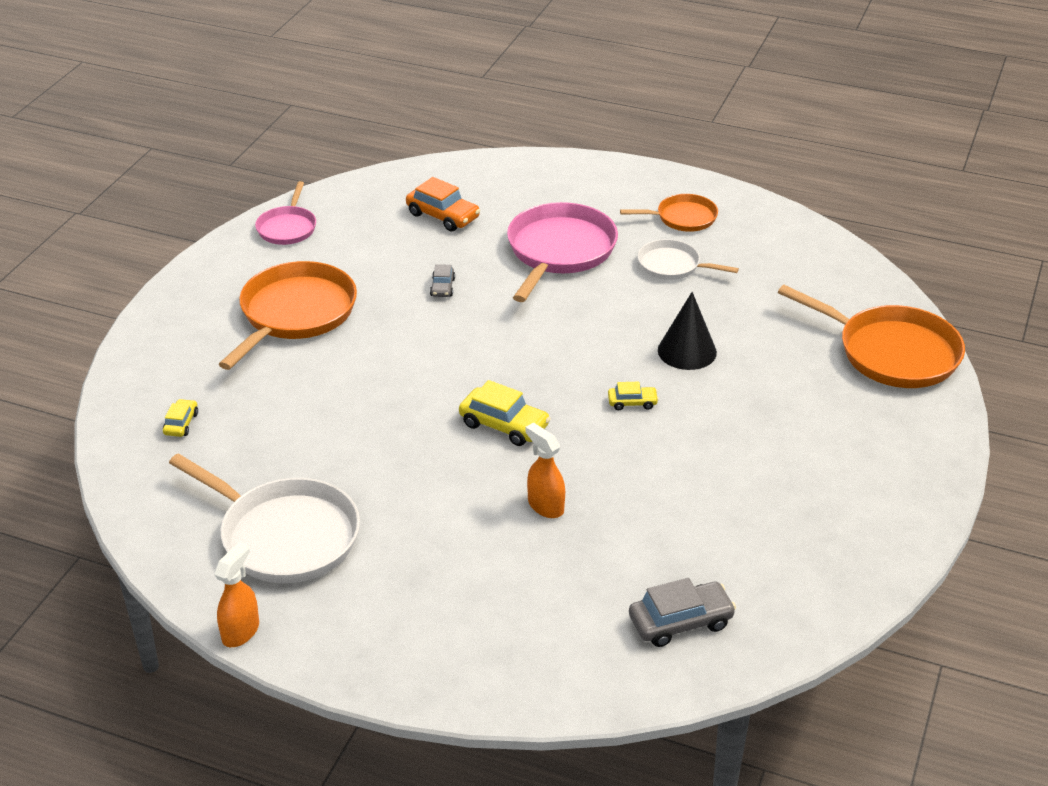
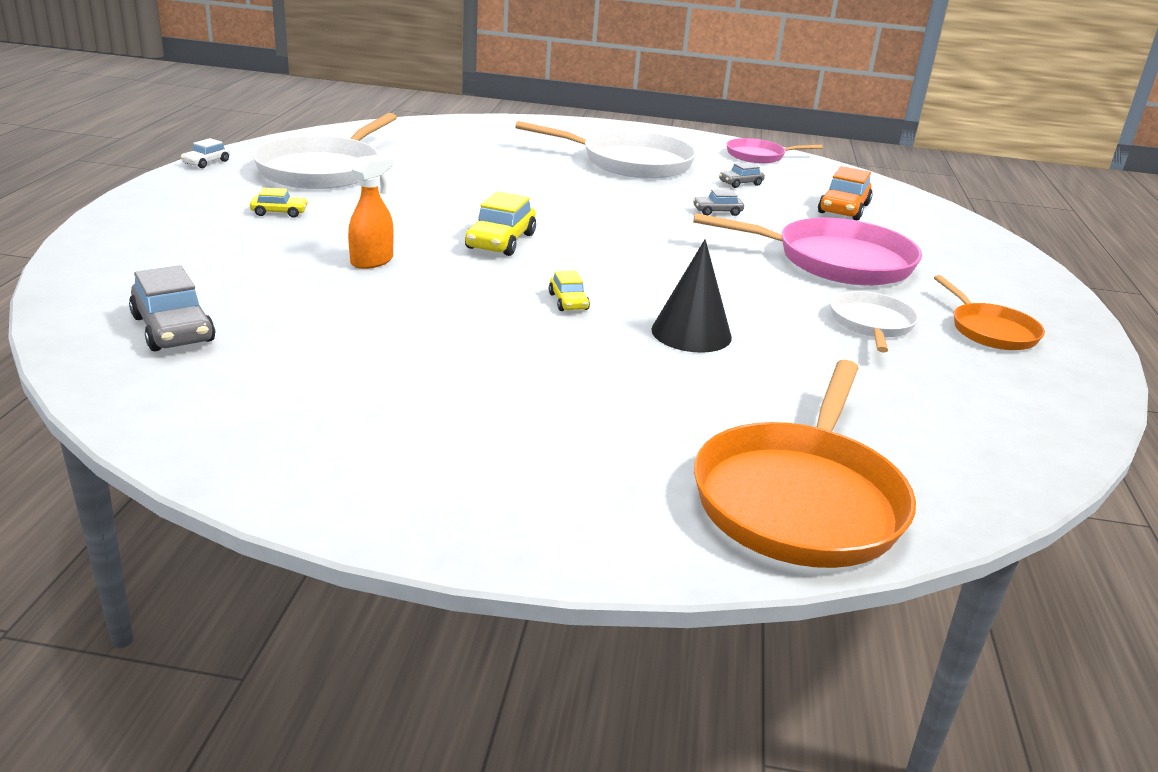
camera: 75 degrees right, 10 degrees down
(181, 423) = (461, 137): yellow car -> yellow car (279, 212)
(241, 631) = (206, 162): orange spray bottle -> white car
(295, 314) = (630, 162): orange pan -> white pan
(368, 257) = (740, 183): none -> grey car

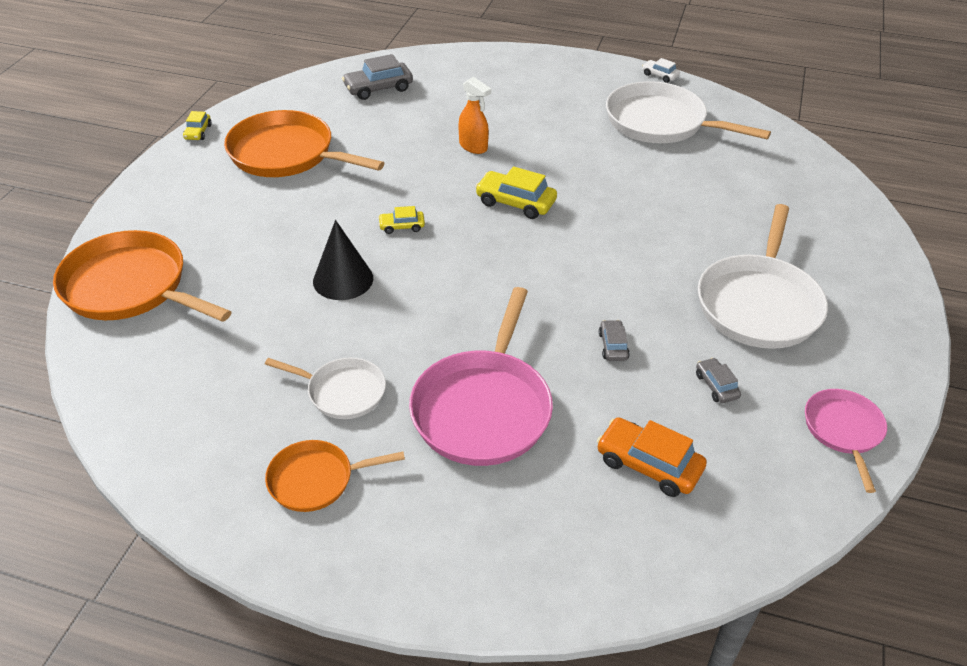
camera: 100 degrees right, 15 degrees up
(279, 212) = (560, 109): yellow car -> yellow car (198, 132)
(390, 397) = (287, 154): none -> orange pan

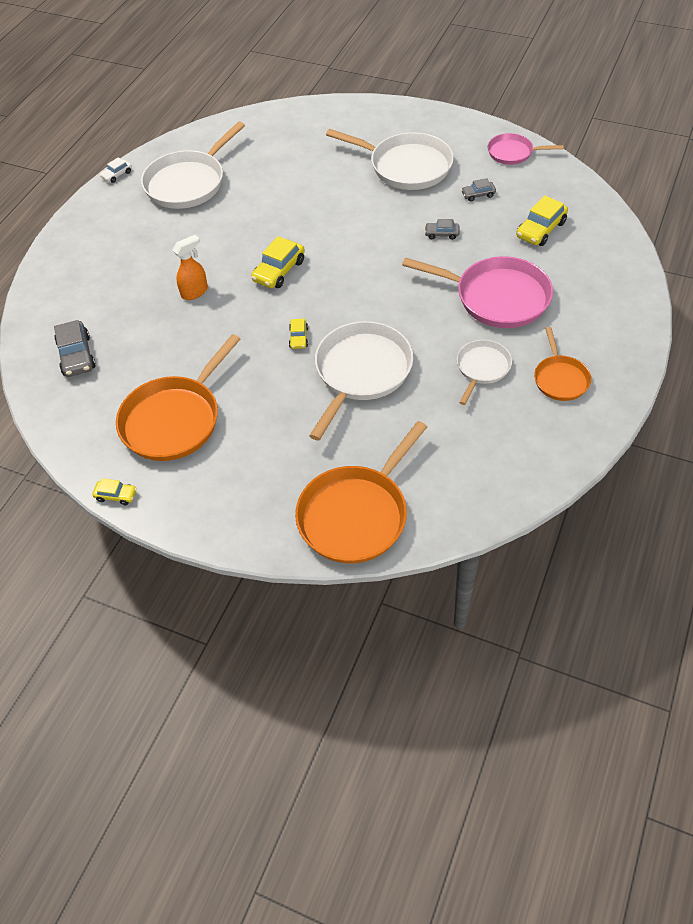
camera: 80 degrees left, 10 degrees up
(343, 279) = (361, 372): black cone -> white pan
(648, 465) = (540, 229): orange car -> yellow car

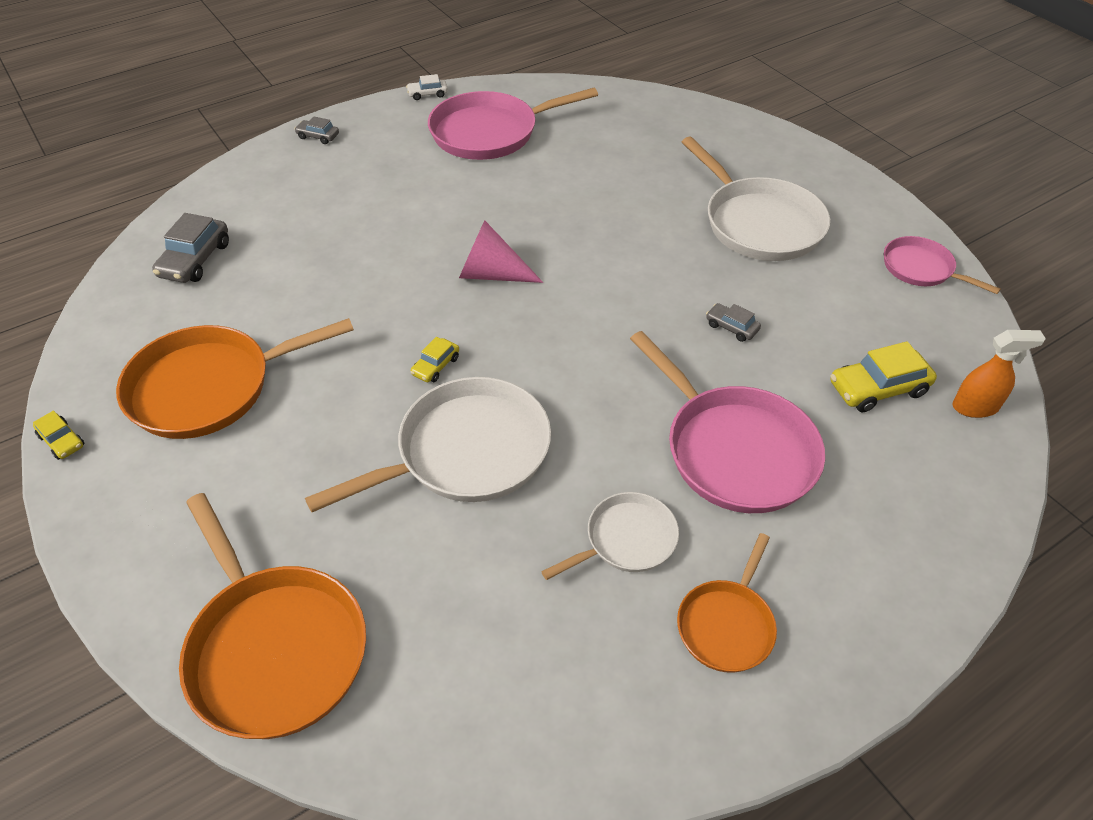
camera: 30 degrees right, 5 degrees down
(188, 183) = (490, 133): white pan -> pink pan
(195, 292) = (378, 252): orange spray bottle -> orange spray bottle (975, 407)
(279, 271) = (491, 274): yellow car -> pink cone
(356, 514) = (274, 648): orange pan -> orange pan turned 105 degrees counterclockwise
(478, 195) = (825, 300): grey car -> grey car (318, 136)

